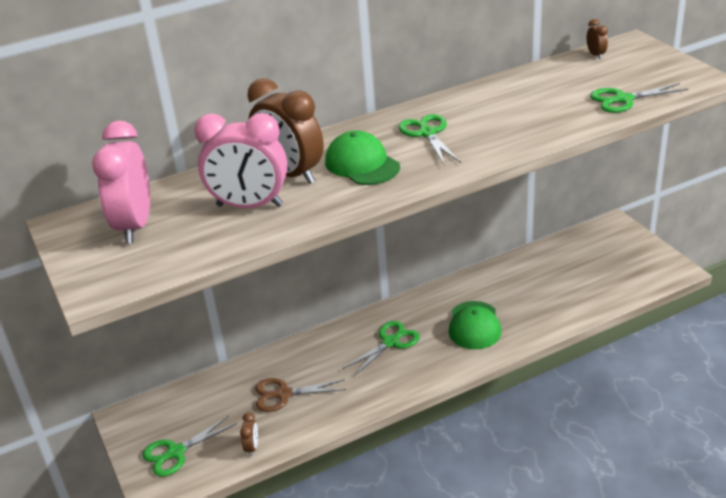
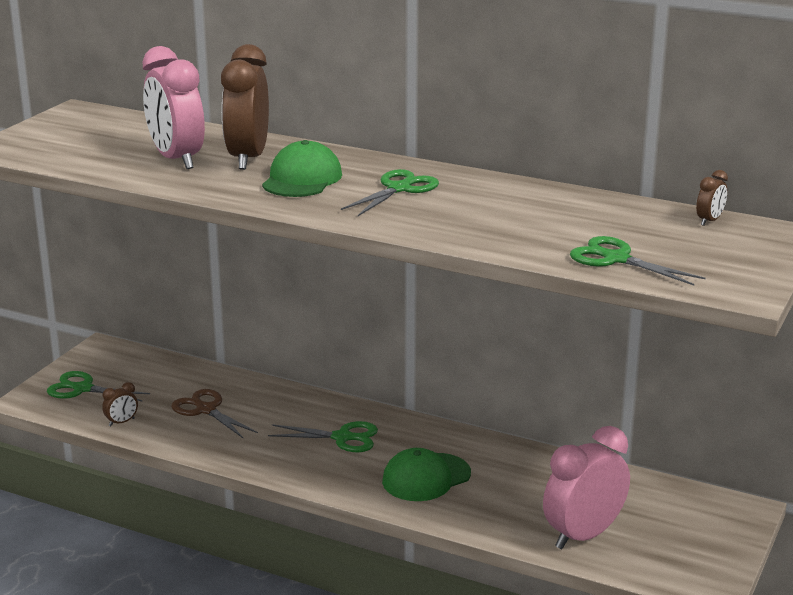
camera: 50 degrees right, 10 degrees down
(135, 226) = (100, 132): pink clock -> pink clock (583, 535)

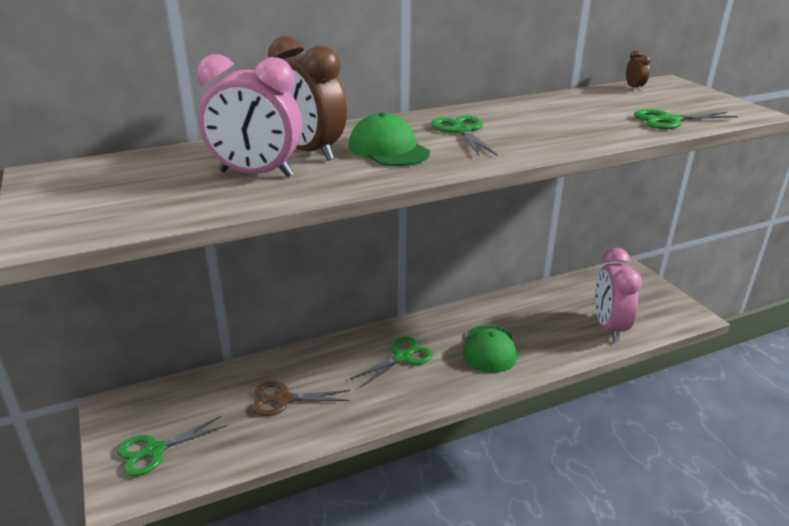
camera: 50 degrees left, 5 degrees up
(121, 422) = (238, 453): brown clock -> none

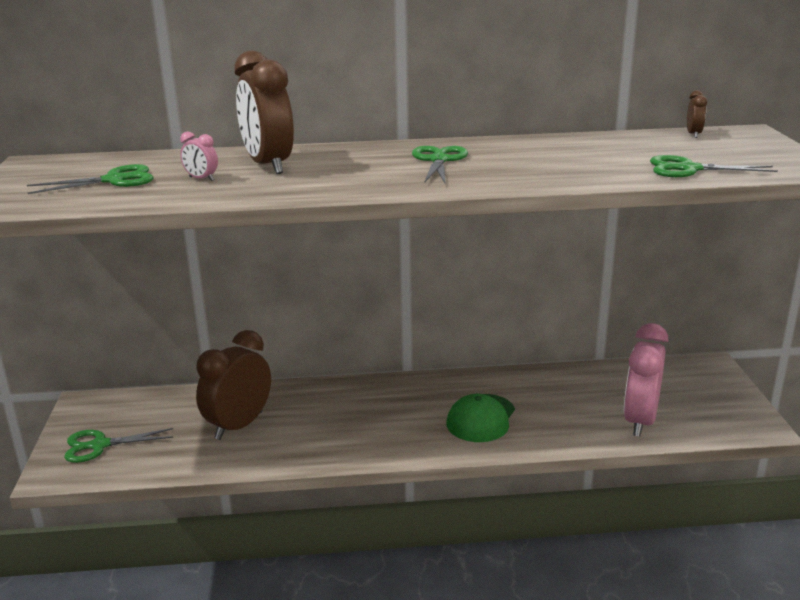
camera: 20 degrees right, 5 degrees down
(256, 174) = (201, 179): pink clock -> pink clock, size x0.42
(283, 399) = (239, 425): brown scissors -> brown clock
(388, 149) = (345, 170): green cap -> none
(402, 357) = (381, 409): green scissors -> green scissors (114, 180)

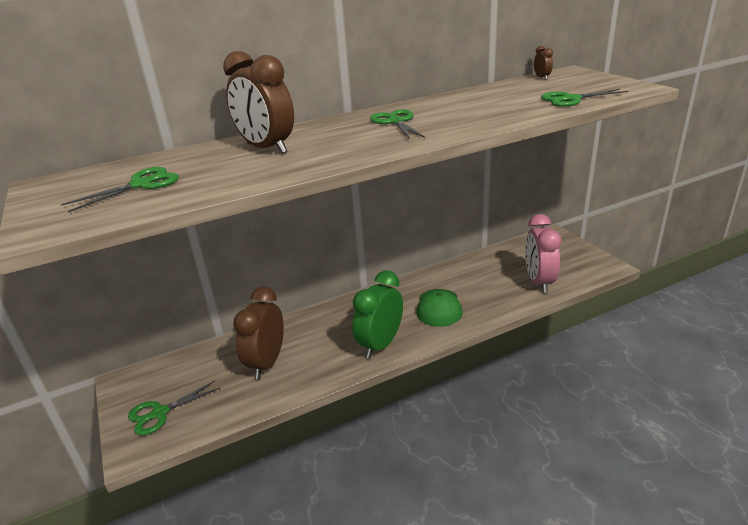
camera: 20 degrees left, 5 degrees up
(201, 179) = (221, 169): pink clock -> none
(378, 441) = (380, 344): none -> green clock

